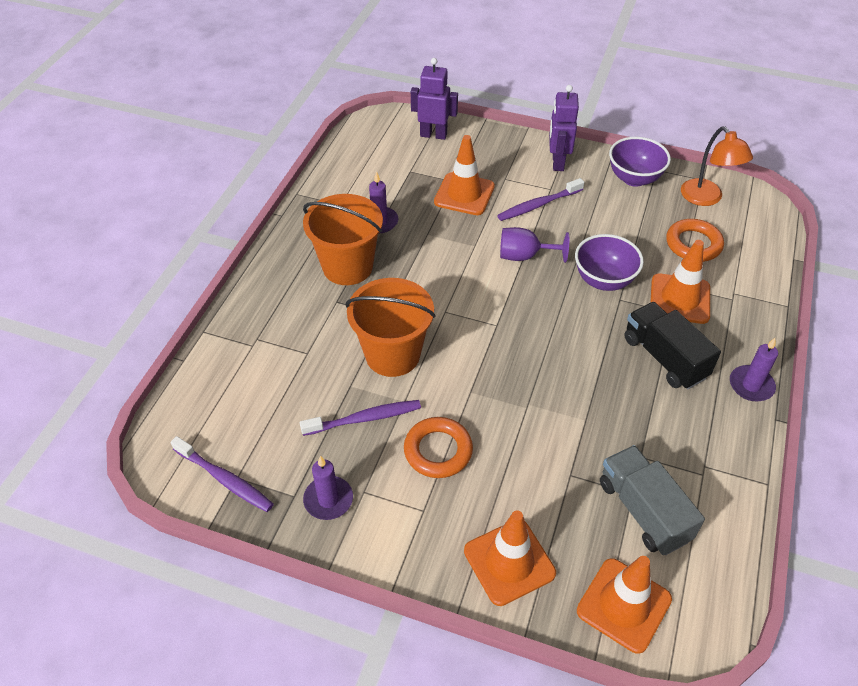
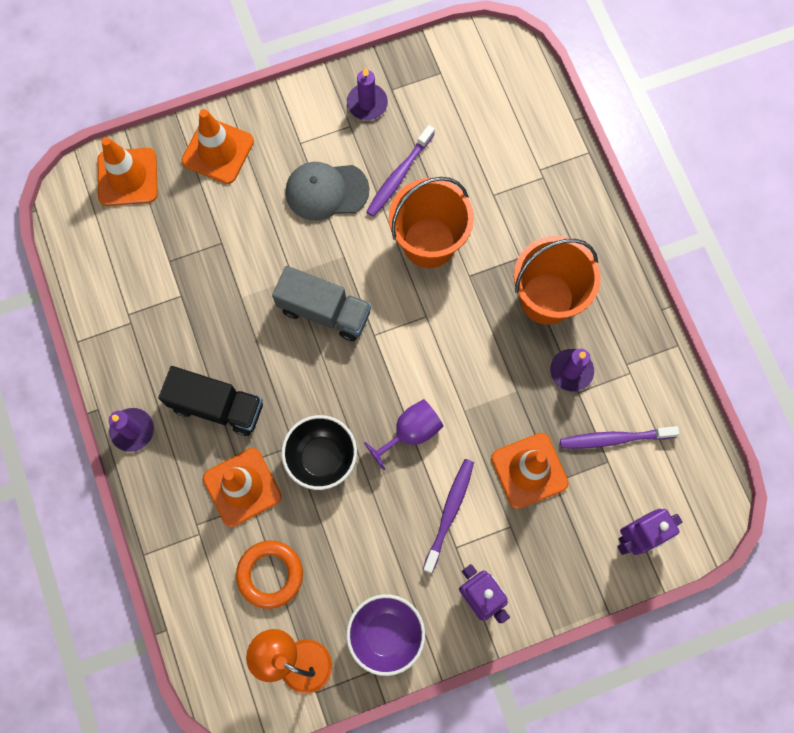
camera: 140 degrees right, 25 degrees up
(225, 479) = (447, 66): purple toothbrush -> purple toothbrush (614, 439)
(438, 451) = (326, 191): orange ring -> grey cap
(603, 280) = (321, 457): purple bowl -> black bowl
(643, 511) = (153, 252): grey truck -> grey truck (324, 311)

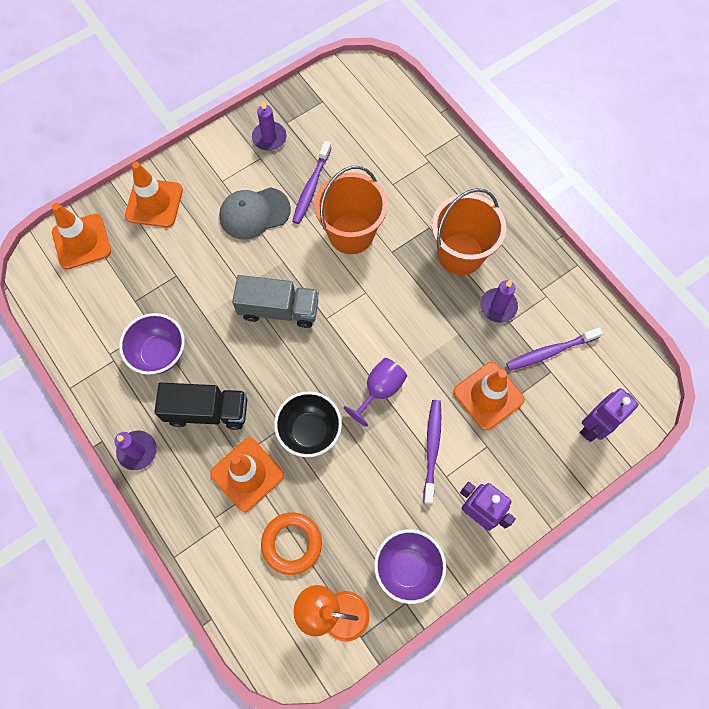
camera: 15 degrees left, 5 degrees down
(181, 328) = (159, 353): none -> purple bowl

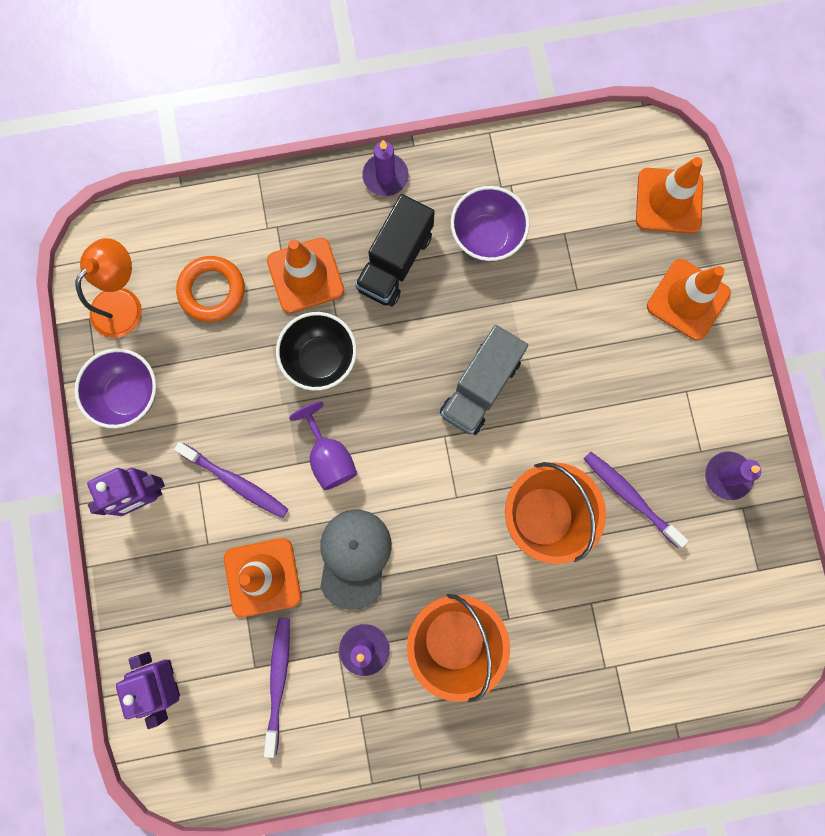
camera: 115 degrees right, 10 degrees up
(254, 213) = (622, 411): grey cap -> grey cap (354, 558)

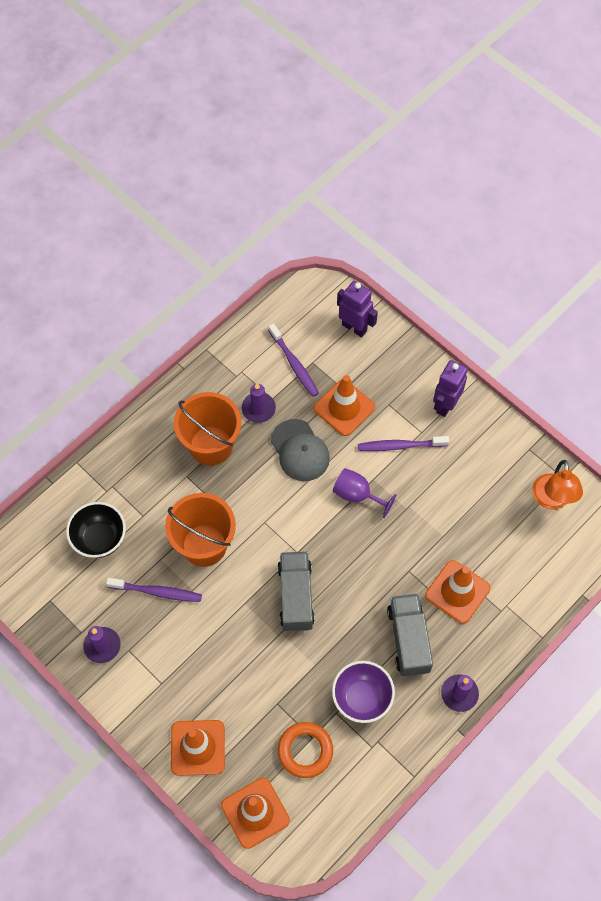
camera: 145 degrees right, 15 degrees down
(128, 395) = (502, 451): purple bowl -> none
(212, 291) = (506, 543): orange ring -> orange ring (305, 751)
(320, 359) = (407, 547): black bowl -> black bowl (100, 539)
(395, 262) = (408, 640): black truck -> grey truck

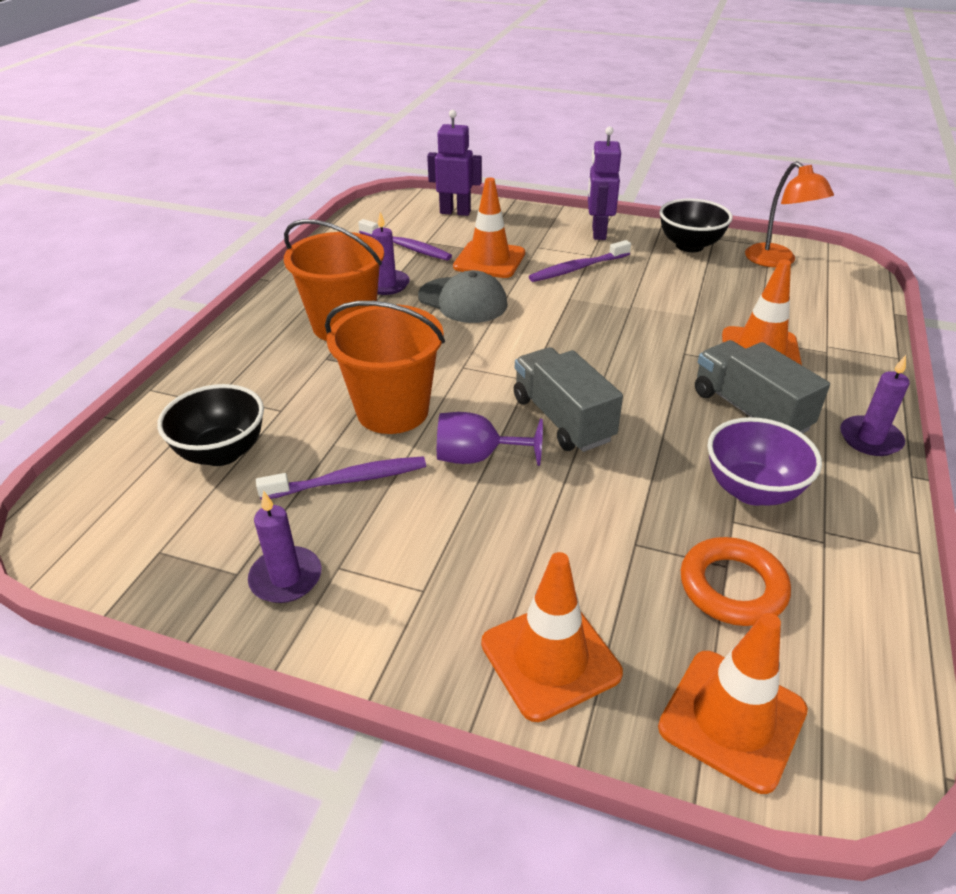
camera: 25 degrees left, 25 degrees down
(357, 495) = (562, 313): purple goblet -> purple goblet (477, 457)
(502, 452) = (689, 246): none -> black bowl

